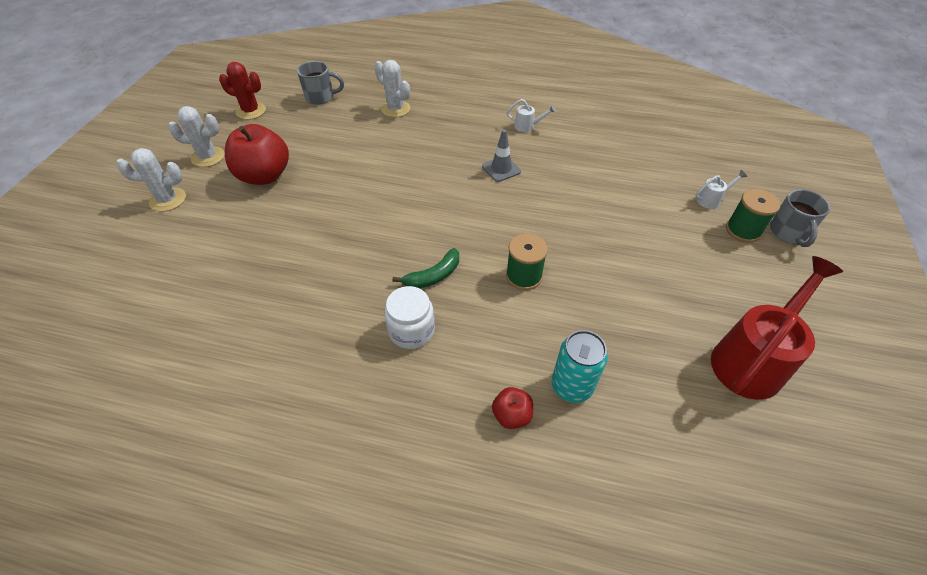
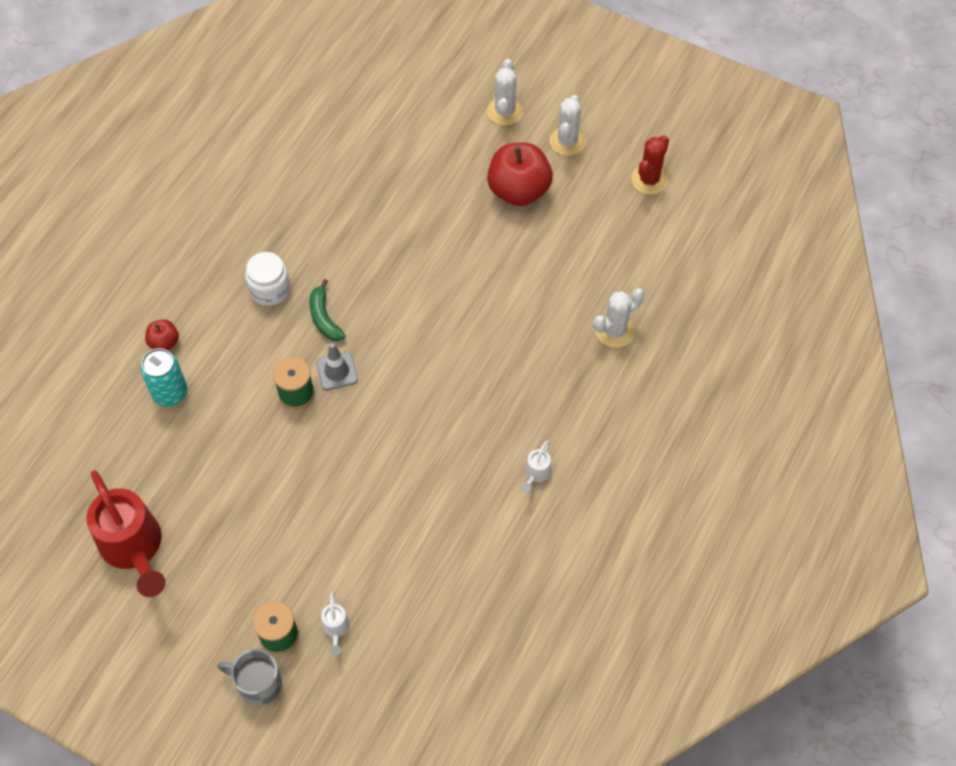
camera: 105 degrees right, 10 degrees up
(321, 97) = (663, 253): grey mug -> none
(501, 169) = (461, 419): grey traffic cone -> grey traffic cone (337, 371)

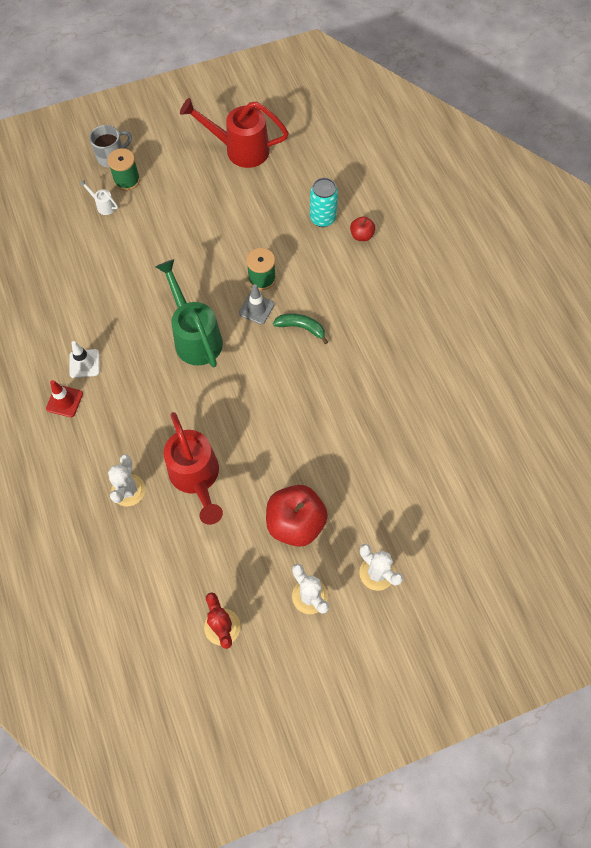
camera: 130 degrees right, 5 degrees up
(270, 289) = (350, 312): white jar -> none
(417, 400) = (195, 337): none -> green watering can
(536, 474) = (84, 363): white watering can -> white traffic cone
(552, 289) = (196, 477): none -> red watering can
(589, 456) = (64, 401): none -> red traffic cone

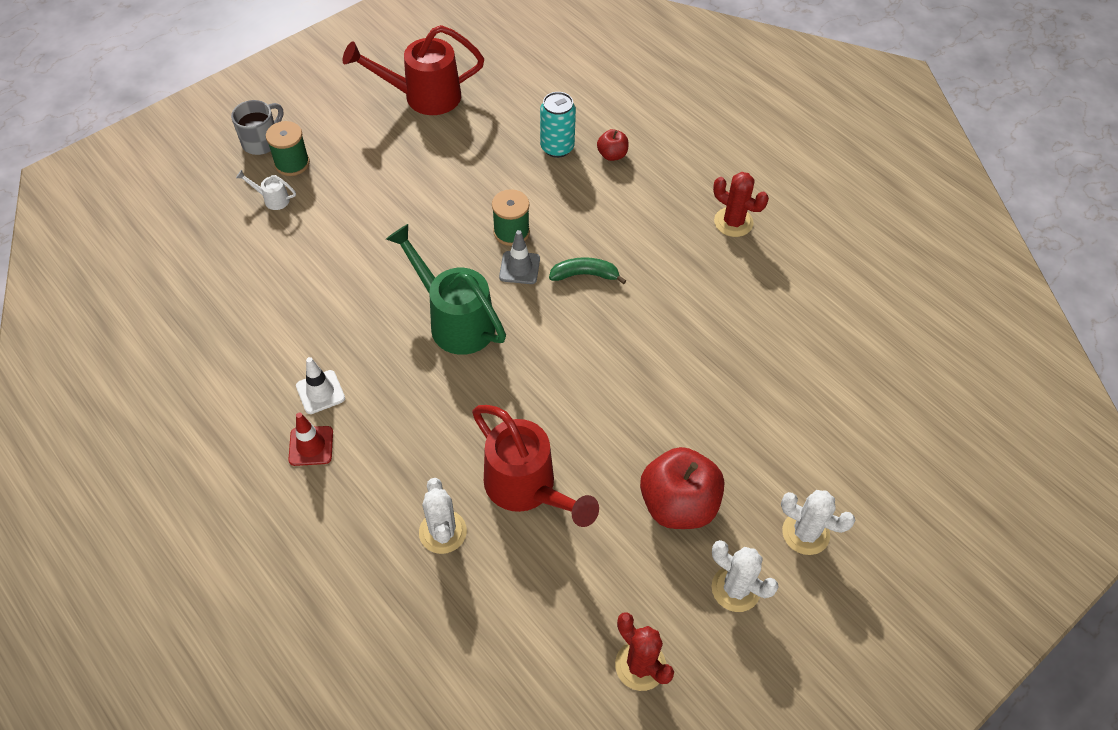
camera: 20 degrees left, 10 degrees down
(430, 317) = (733, 222): none -> red cactus

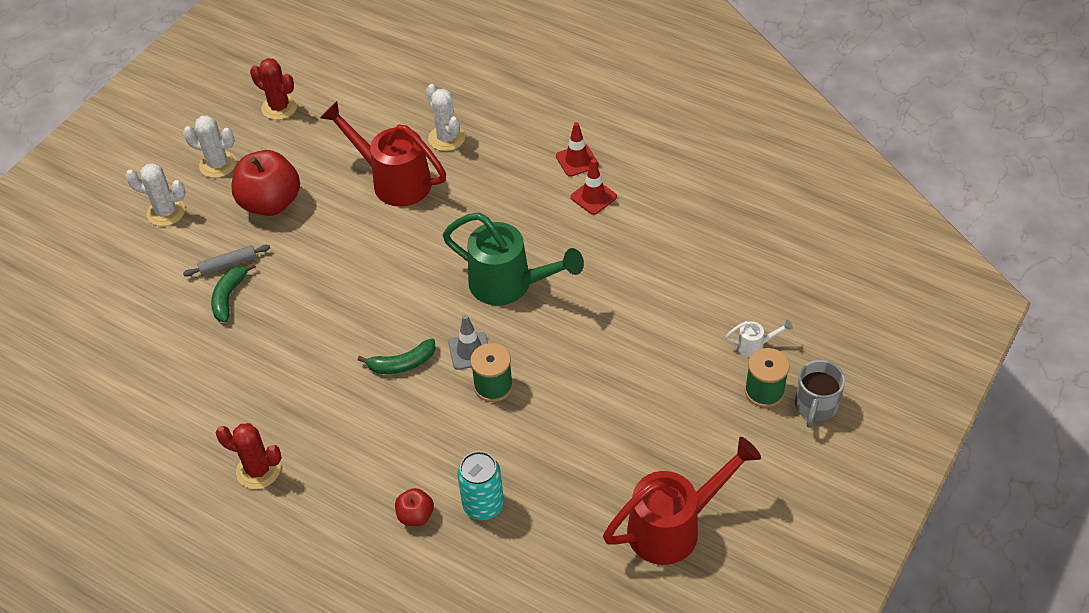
camera: 165 degrees right, 5 degrees down
(320, 392) = (593, 197): white traffic cone -> red traffic cone
(738, 435) = (228, 264): none -> grey rolling pin
(741, 395) = (229, 297): none -> green banana

